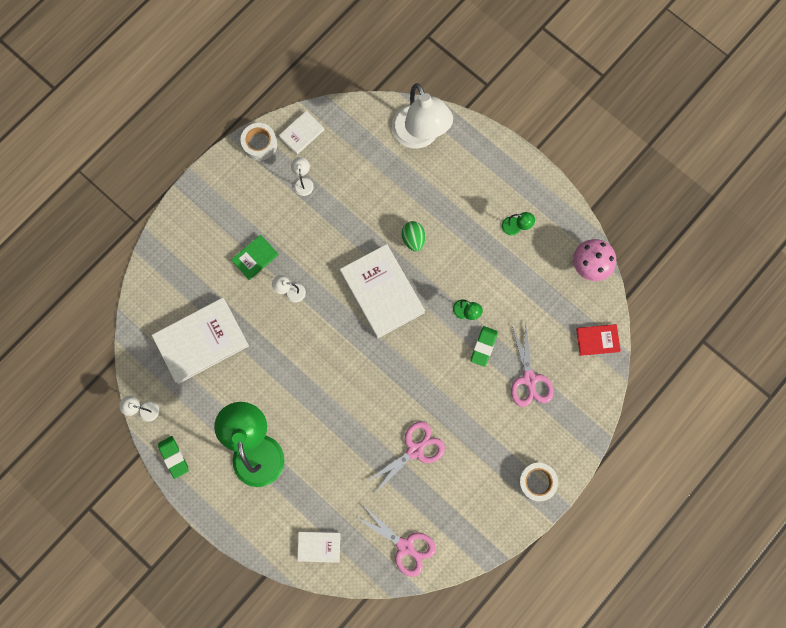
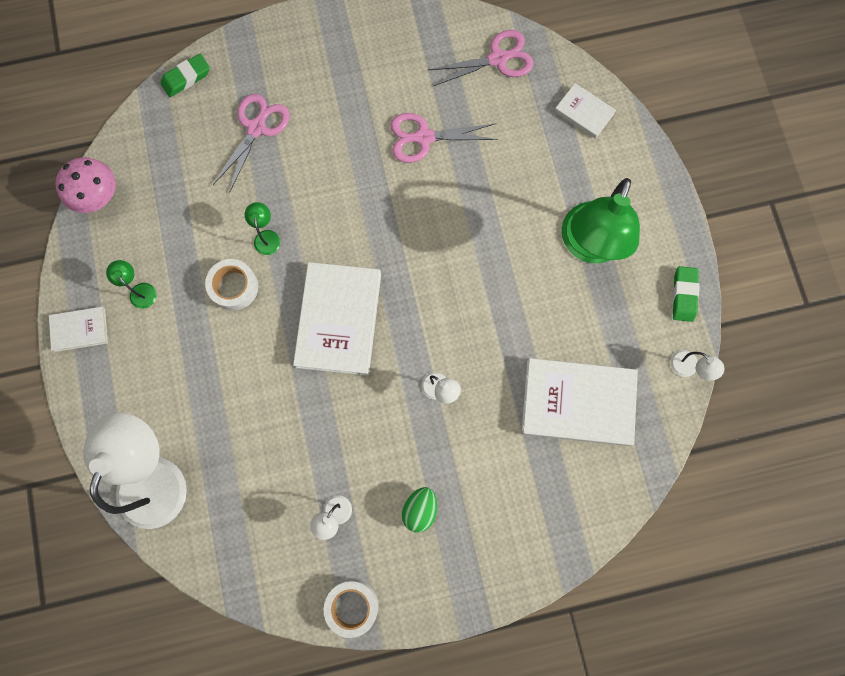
camera: 145 degrees left, 0 degrees up
(255, 258) = (453, 460): green book -> none
(302, 133) = (291, 582): white book -> white book (80, 330)
(405, 546) = (498, 59): pink scissors -> pink scissors turned 90 degrees clockwise
(413, 239) = (260, 355): green egg -> green egg (420, 509)
(483, 346) = (276, 190): green eraser -> green eraser (186, 78)
(536, 482) = (327, 33): white tape -> white tape (234, 287)
(597, 340) = (157, 119): red book -> none

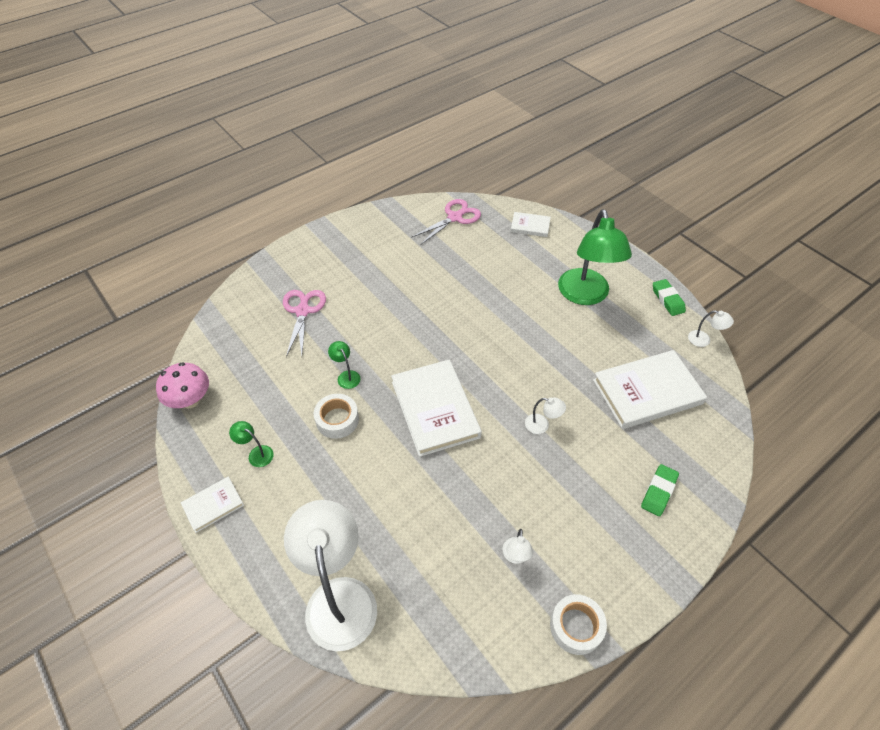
camera: 25 degrees left, 25 degrees down
(186, 78) = (232, 300): green eraser -> green eraser (658, 492)
(420, 509) = (582, 519): green egg -> none
(423, 137) = (431, 275): pink scissors -> none

